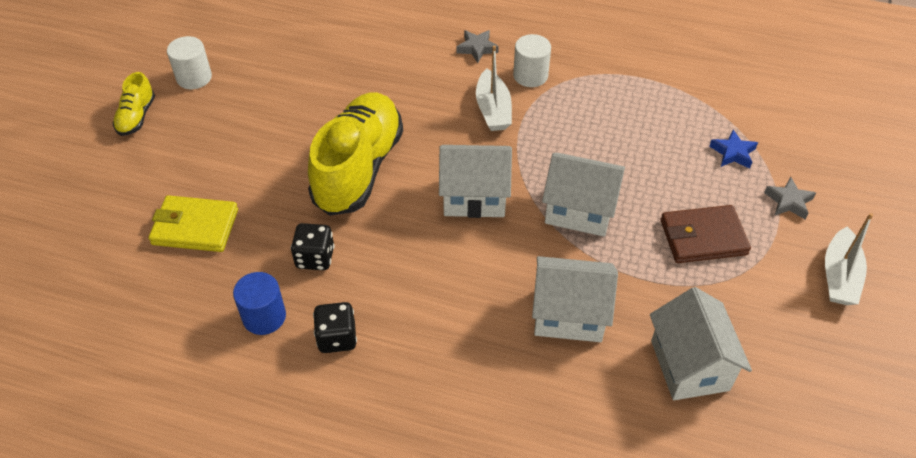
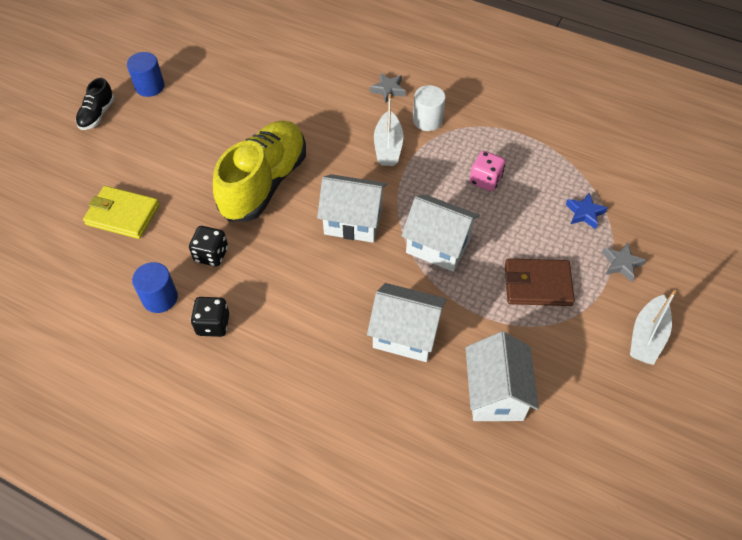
camera: 10 degrees right, 5 degrees up
(136, 117) = (97, 115): yellow shoe -> black shoe
(194, 77) = (150, 86): white cylinder -> blue cylinder
(613, 132) = (485, 180): none -> pink dice

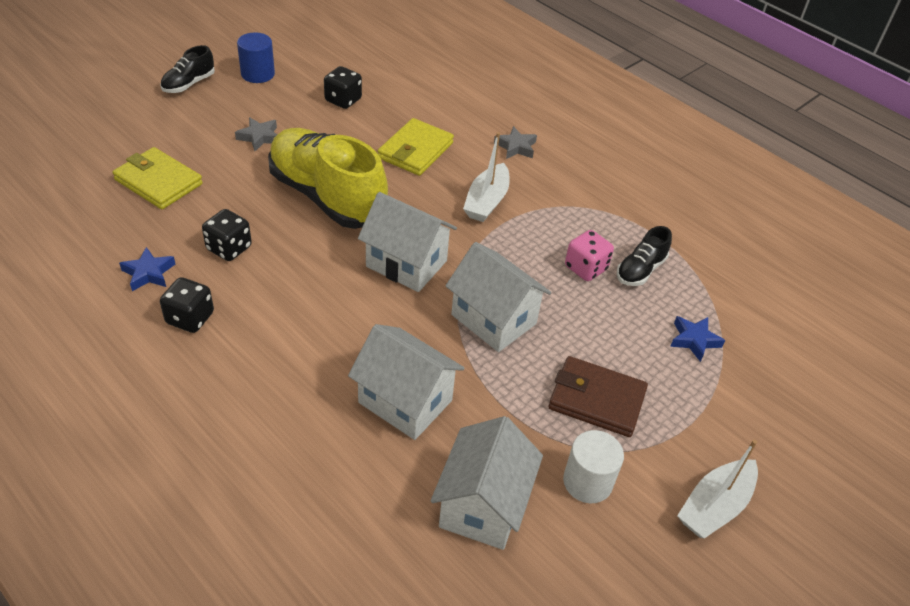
camera: 15 degrees right, 10 degrees down
(160, 298) = (148, 273): blue cylinder -> blue star
(232, 90) = (343, 100): none -> black dice
(264, 183) = (327, 196): yellow shoe -> yellow shoe turned 90 degrees counterclockwise
(313, 118) = (415, 150): none -> yellow wallet
(427, 120) = (546, 188): white cylinder -> white cylinder (587, 482)
(524, 168) = (640, 270): none -> black shoe
(621, 264) = (717, 411): grey star -> grey star (259, 137)

